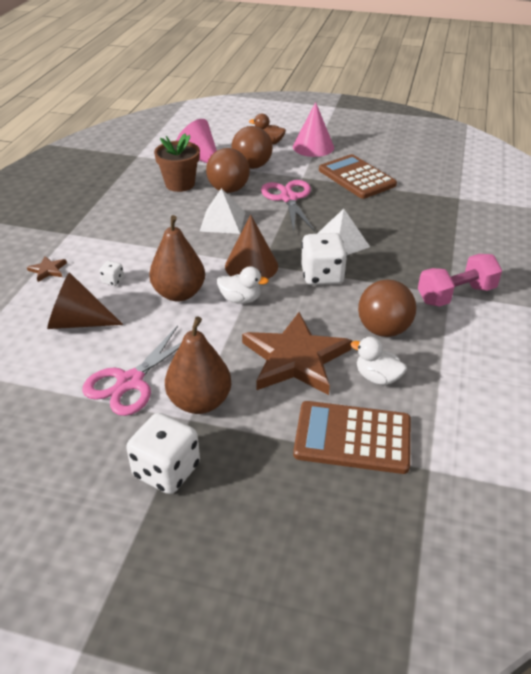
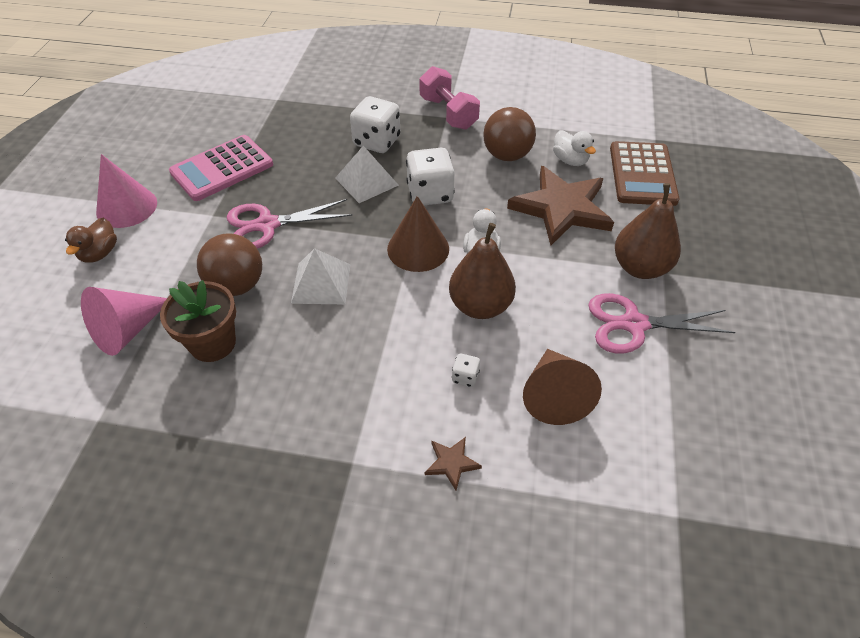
camera: 95 degrees left, 10 degrees up
(130, 382) = (634, 324): pink scissors -> pink scissors turned 150 degrees clockwise
(166, 470) = (726, 279): white dice -> white dice (377, 142)
(252, 166) = (171, 266): brown ball -> none
(357, 177) = (222, 168): brown calculator -> pink calculator
(377, 377) = (570, 160): white duck -> white duck turned 60 degrees counterclockwise

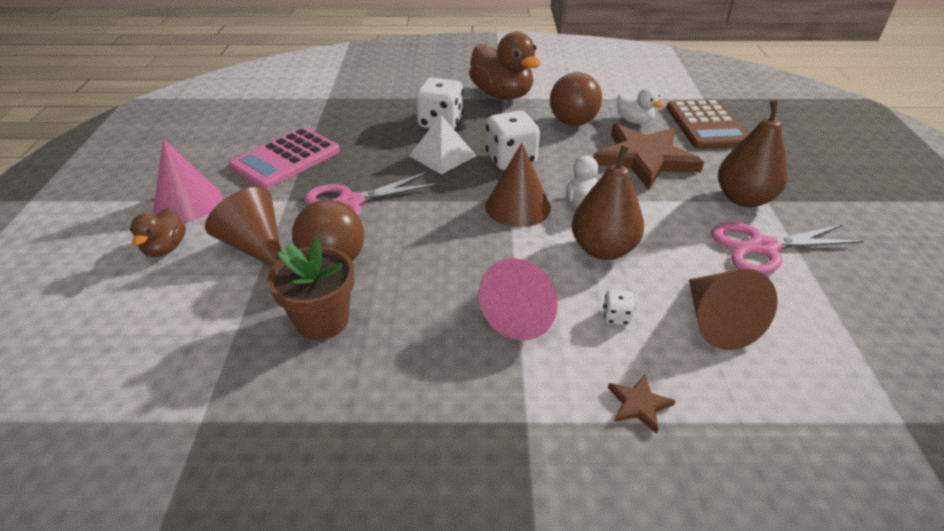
camera: 10 degrees left, 10 degrees down
(128, 330) = (217, 320): pink cone -> pink cone (523, 313)
(175, 261) = (256, 246): none -> brown cone
(321, 283) = (426, 248): white pyramid -> none
(448, 113) = (502, 95): pink dumbbell -> brown duck

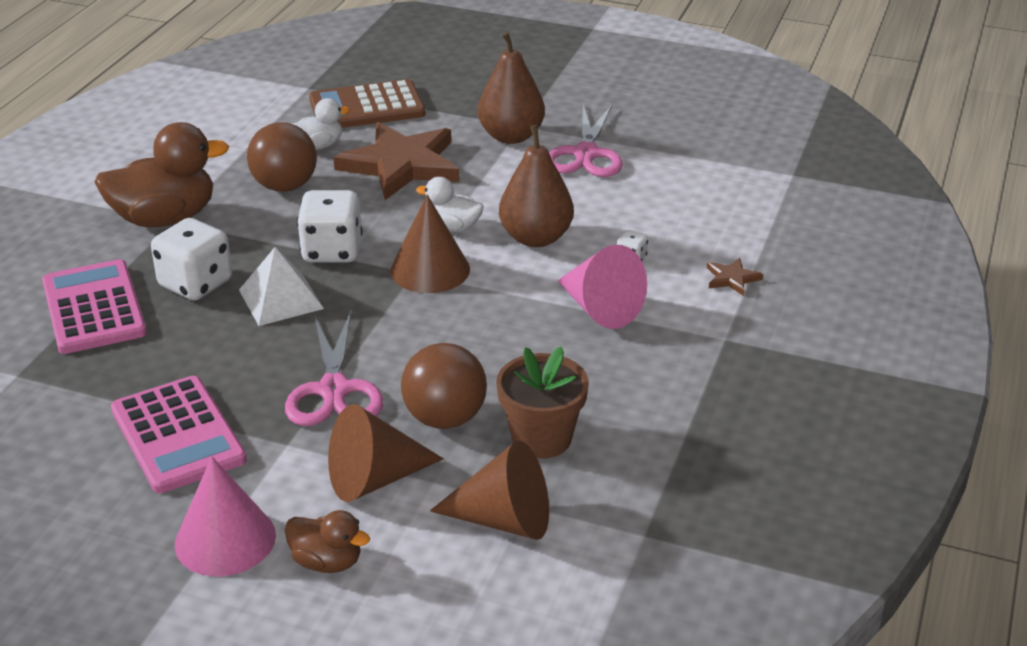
camera: 70 degrees left, 5 degrees down
(398, 100) = (94, 308): none -> pink calculator
(706, 125) = (367, 107): brown calculator -> brown calculator turned 150 degrees clockwise
(716, 321) = (663, 211): brown cone -> brown cone (504, 520)

